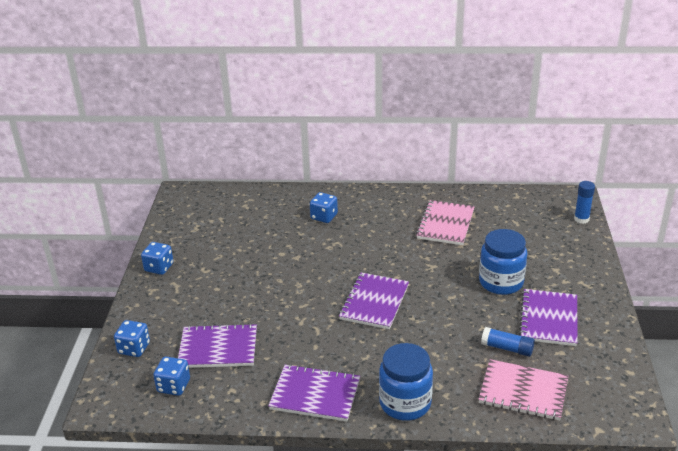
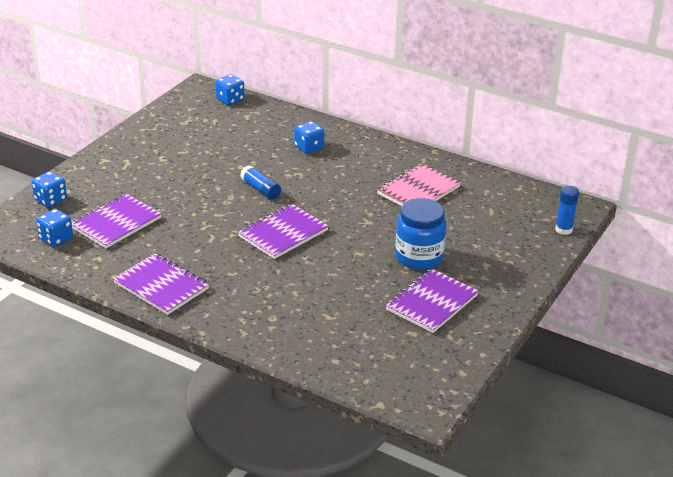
camera: 25 degrees right, 0 degrees up
(159, 267) = (126, 144): blue dice -> blue dice (230, 100)
(218, 348) = (116, 223): purple notebook -> purple notebook turned 75 degrees counterclockwise
(405, 403) = (230, 320): blue jar -> none
(507, 348) = (365, 312): blue glue stick -> blue glue stick (260, 189)
(523, 391) = (343, 350): pink notebook -> none

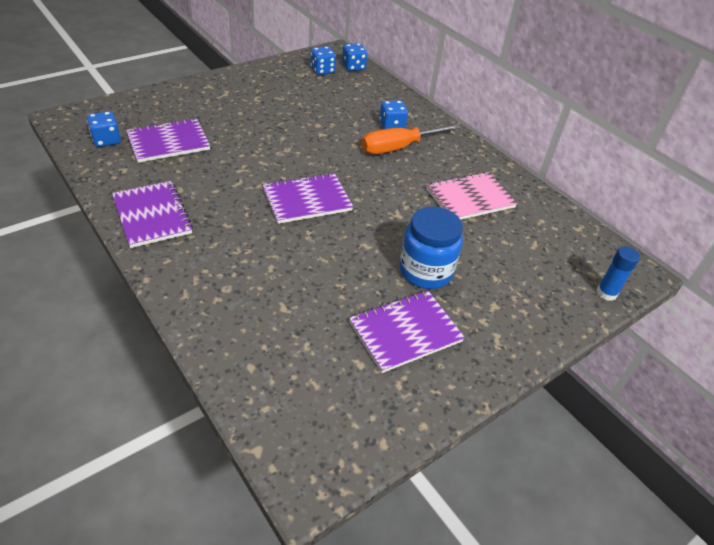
camera: 20 degrees right, 10 degrees up
(50, 200) = (135, 106): blue dice -> blue dice (322, 70)
(260, 189) = (319, 151): blue glue stick -> none
(329, 165) = (399, 147): none -> orange screwdriver

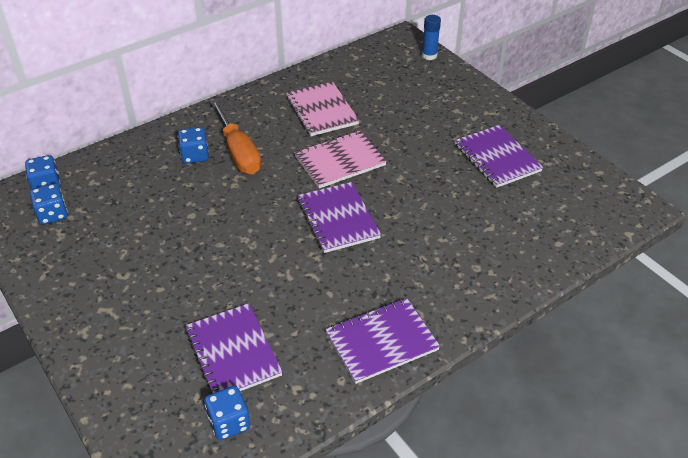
camera: 85 degrees left, 0 degrees up
(390, 206) = (340, 161): none -> pink notebook
(425, 271) = (426, 143): blue jar -> none

